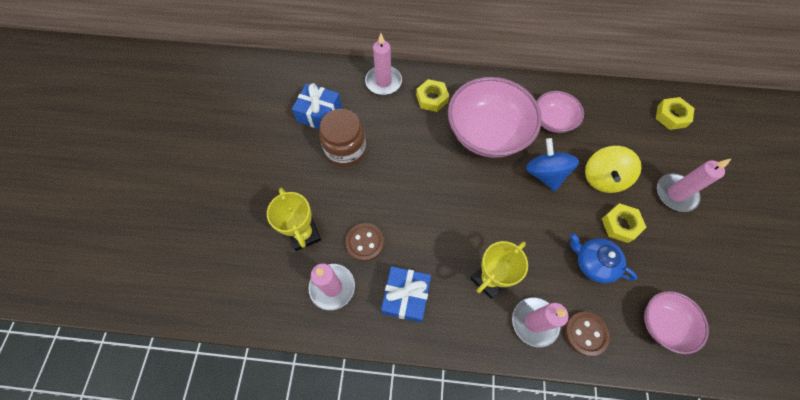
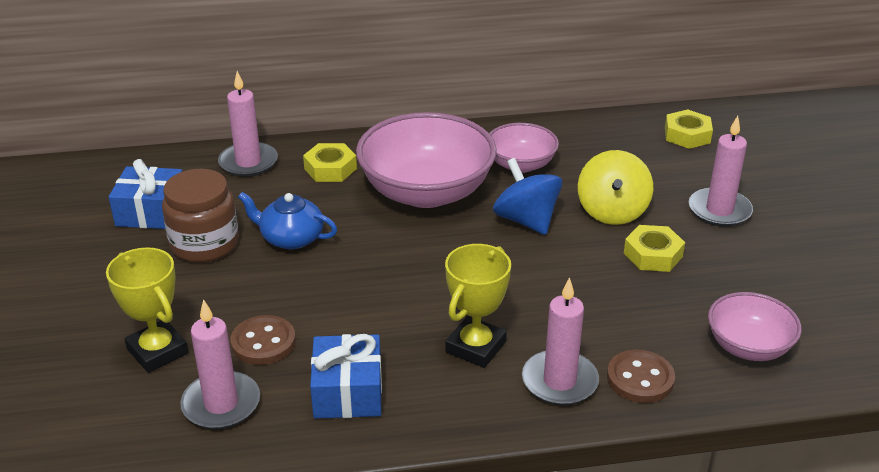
camera: 15 degrees left, 30 degrees down
(593, 263) = (627, 301): blue teapot -> blue teapot (291, 238)

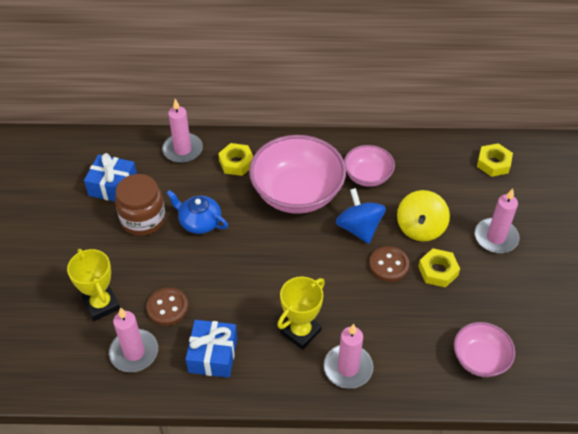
camera: 10 degrees right, 15 degrees up
(640, 378) = (400, 374): brown button -> brown button (389, 265)

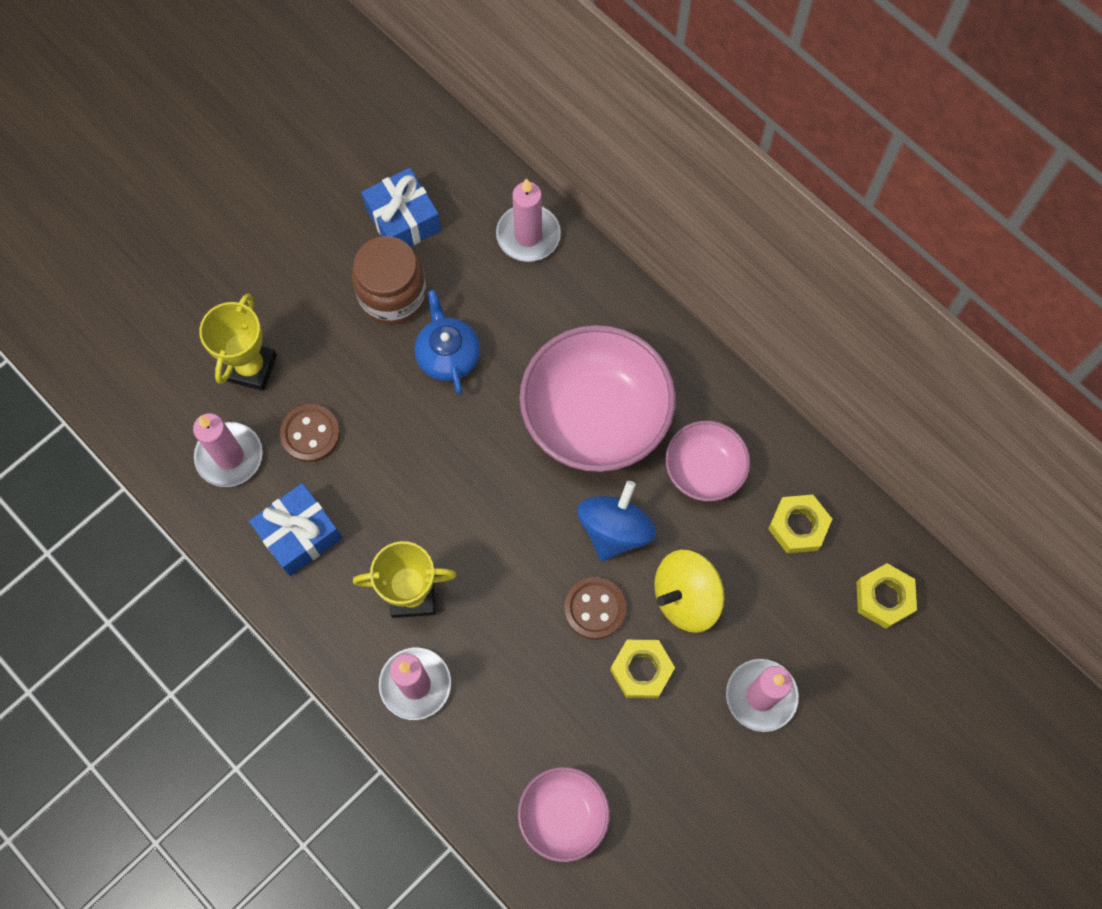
camera: 45 degrees right, 20 degrees up
(236, 163) = (570, 310): yellow nut -> yellow nut (798, 526)

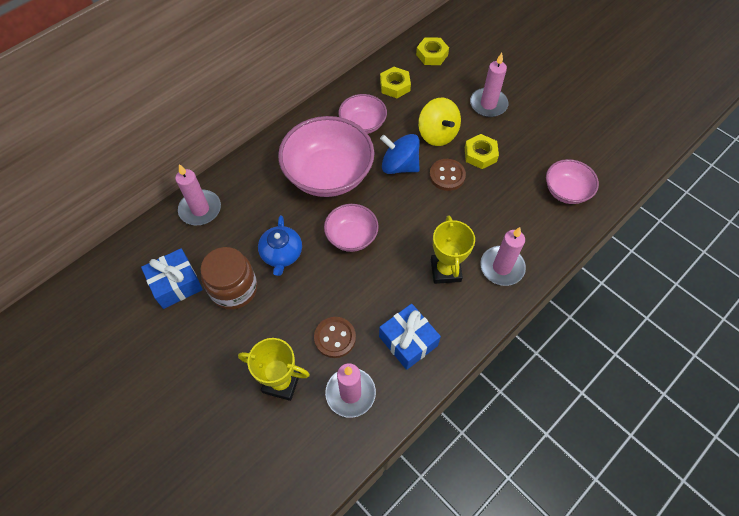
camera: 90 degrees left, 10 degrees down
(448, 355) = (281, 254): blue teapot -> blue teapot turned 75 degrees counterclockwise
(476, 454) = (351, 236): none -> pink bowl

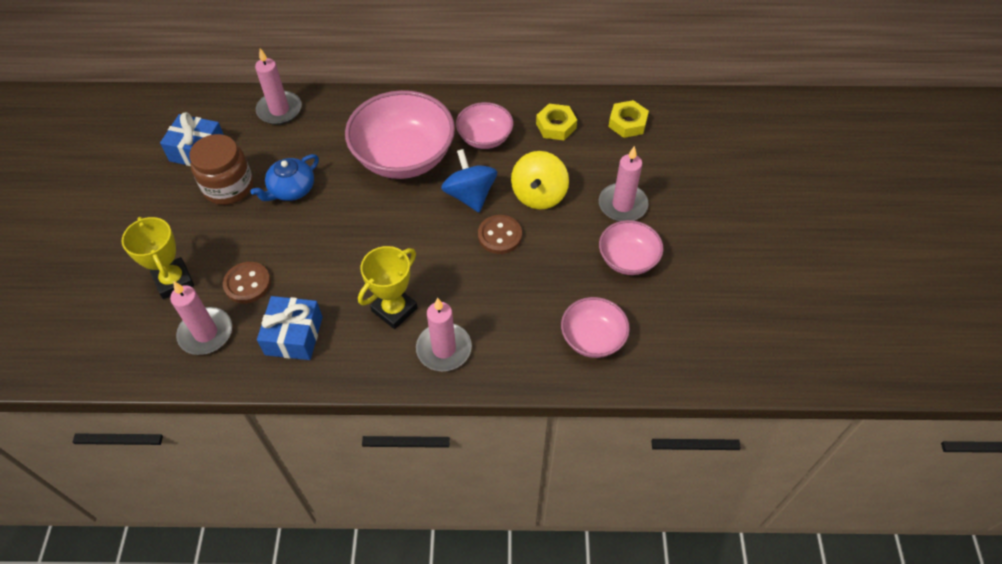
camera: 45 degrees right, 5 degrees down
(351, 236) = (358, 220): pink bowl -> pink bowl (628, 259)
(480, 154) = (554, 242): yellow nut -> none

